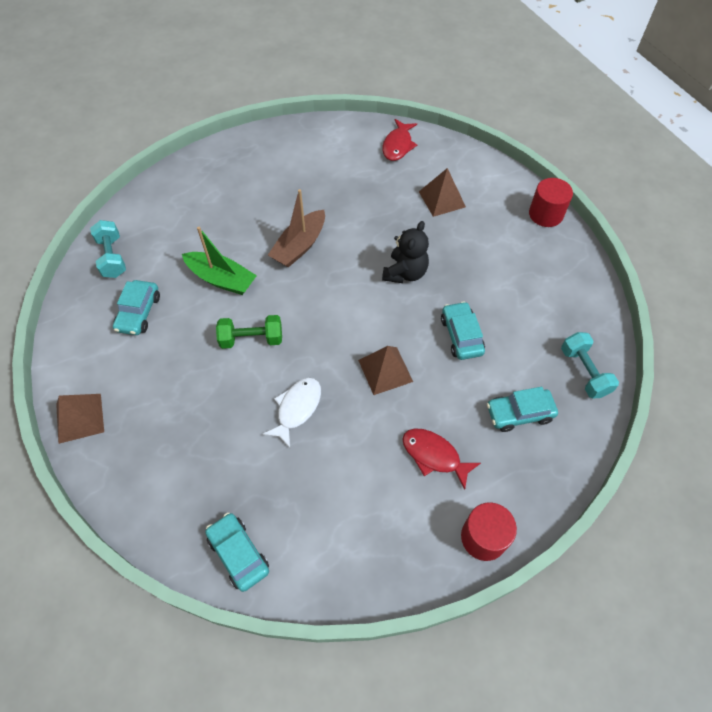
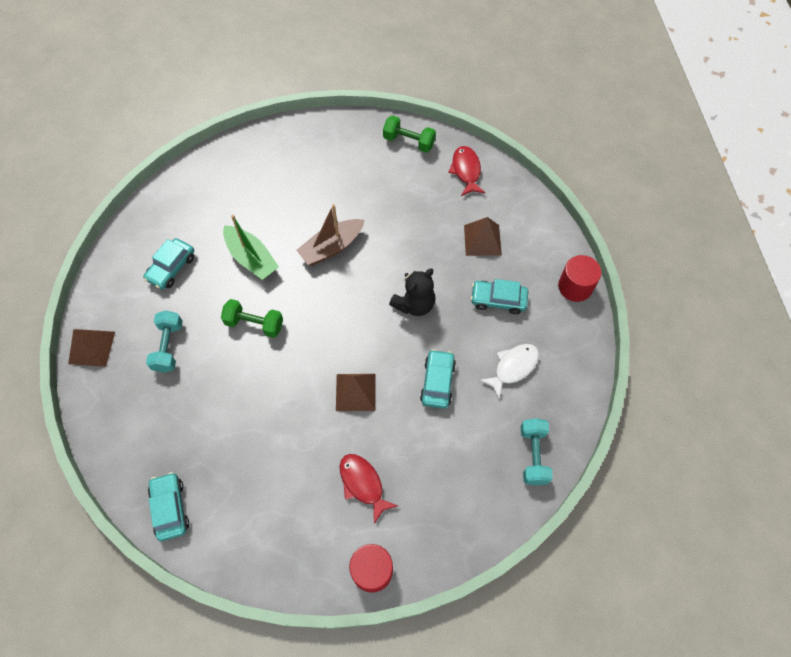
camera: 20 degrees right, 5 degrees up
(112, 257) = (169, 208): turquoise dumbbell -> turquoise dumbbell (168, 346)
(297, 409) = (266, 401): white fish -> white fish (513, 367)
(332, 135) = (409, 141): none -> green dumbbell
(398, 145) = (466, 171): red fish -> red fish turned 135 degrees clockwise
(519, 413) = (455, 473): turquoise car -> turquoise car (498, 300)

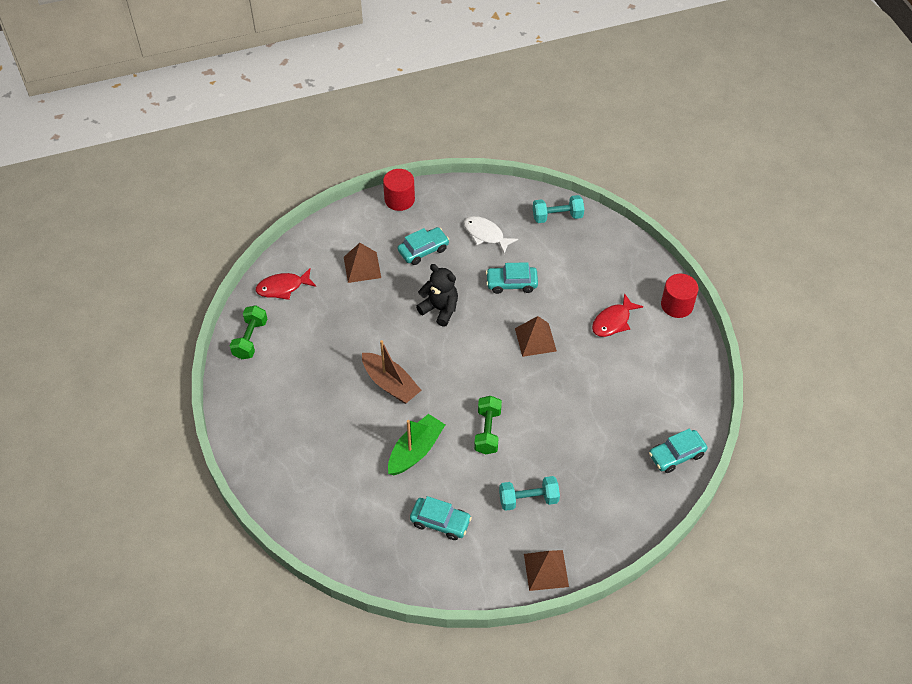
camera: 100 degrees left, 10 degrees down
(498, 300) = (423, 250): turquoise car -> turquoise car turned 120 degrees counterclockwise

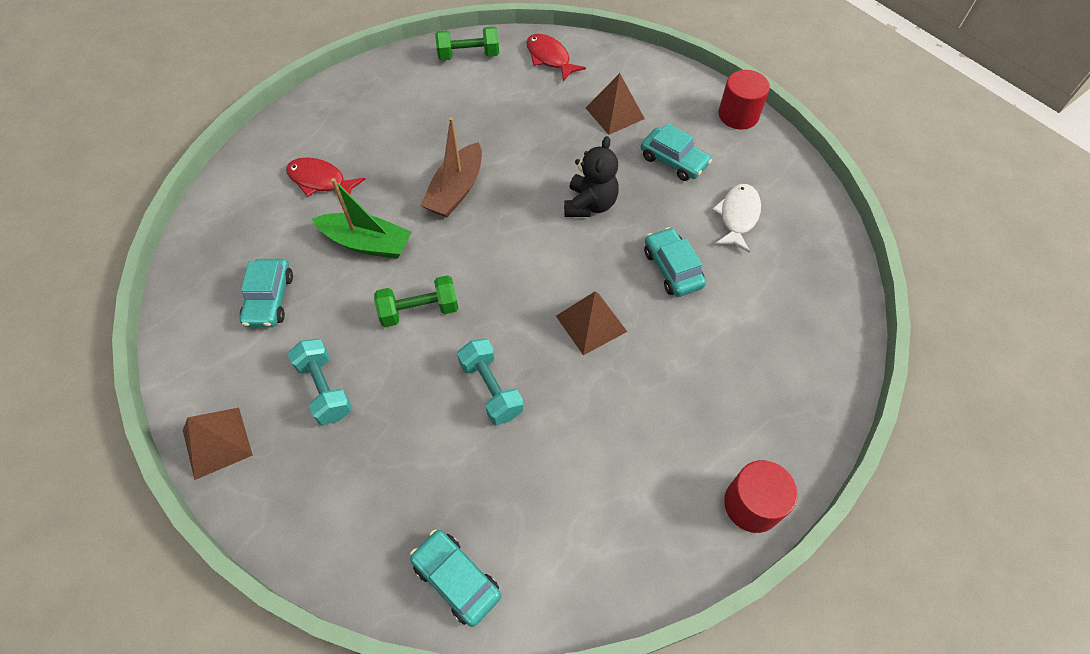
camera: 70 degrees right, 5 degrees up
(557, 216) = (823, 289): turquoise dumbbell -> turquoise dumbbell (491, 389)
(613, 321) = (671, 416): red fish -> red fish (320, 181)

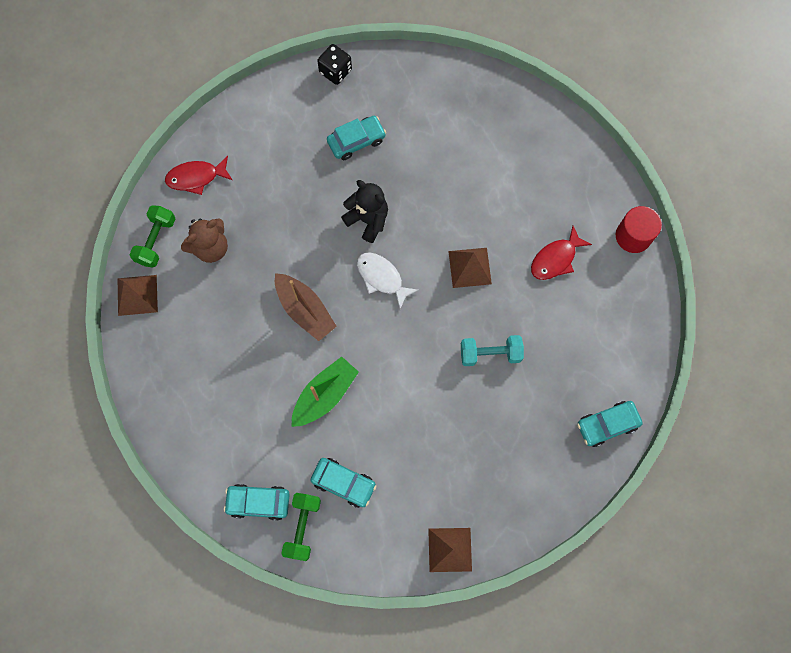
camera: 65 degrees left, 15 degrees up
(320, 181) = (241, 411): red fish -> red fish (555, 259)
(325, 389) = (440, 464): turquoise dumbbell -> none
(419, 310) = (405, 378): green dumbbell -> green dumbbell (302, 527)
(484, 94) = (210, 248): none -> brown teddy bear
(614, 113) = (286, 158): brown pyramid -> brown pyramid (137, 295)
(672, 268) = (451, 193): turquoise car -> turquoise car (258, 502)
(737, 216) = (428, 126): white fish -> white fish (382, 278)
(738, 115) = (335, 71): red cylinder -> black dice

